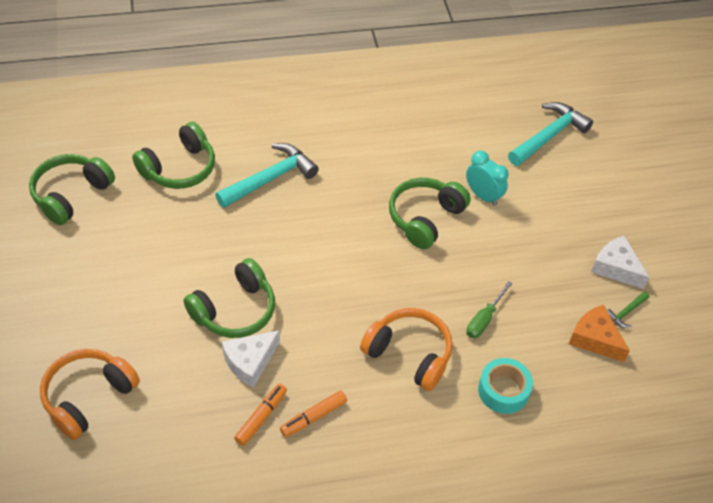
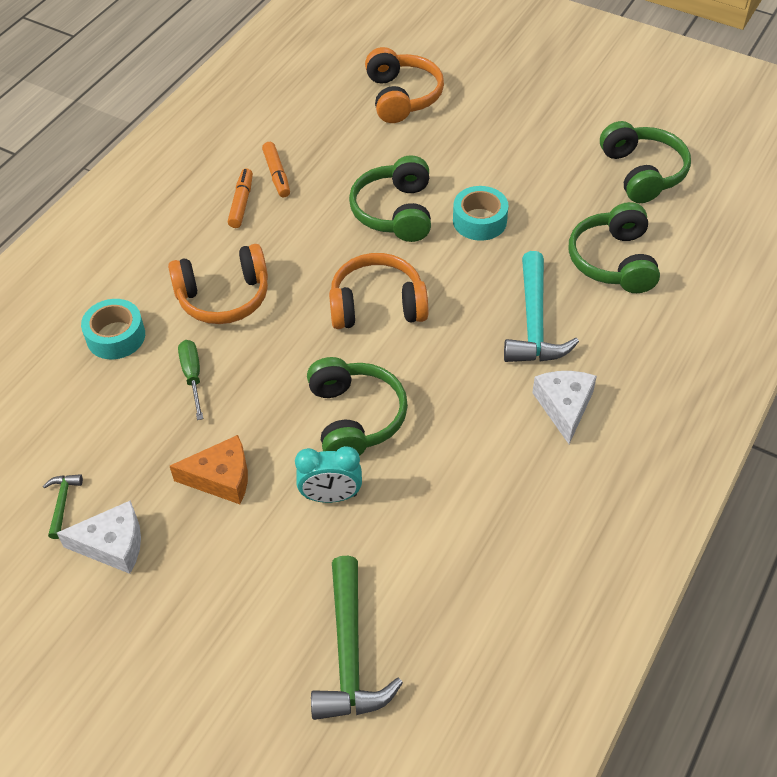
camera: 135 degrees right, 0 degrees up
(201, 256) = (479, 221): none -> turquoise tape
(250, 362) = (333, 194): white cheese -> white cheese (564, 407)
(332, 263) = (377, 305): none -> orange headphones
(549, 136) = (349, 653): turquoise hammer -> green hammer
(594, 339) = (72, 449): orange cheese -> orange cheese (221, 478)

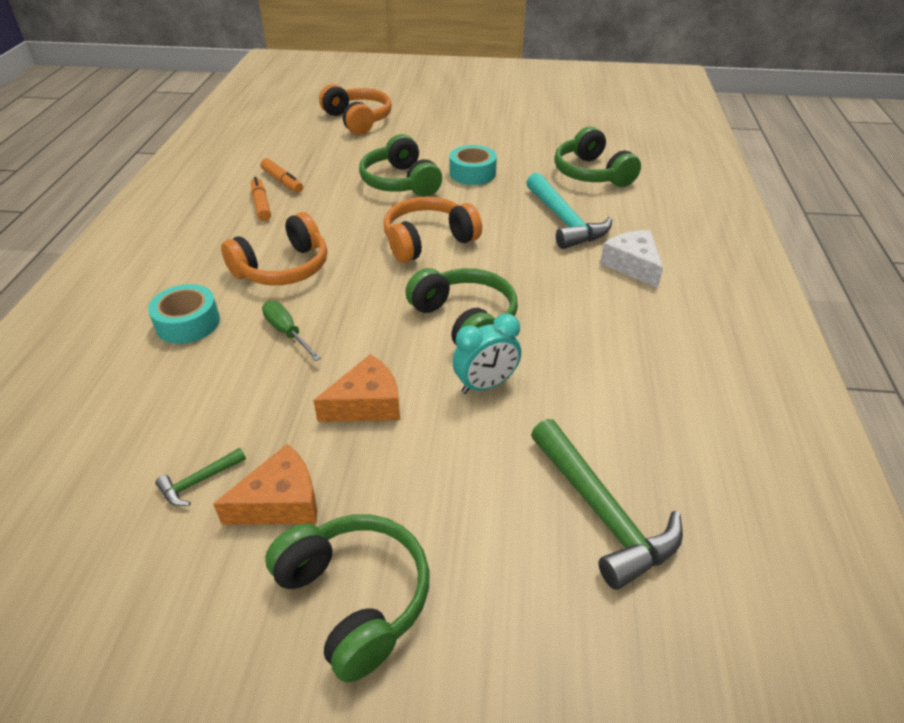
camera: 25 degrees left, 10 degrees down
(62, 503) = (199, 481): green hammer -> green hammer turned 105 degrees counterclockwise
(113, 545) = (281, 502): white cheese -> orange cheese
(642, 173) = (569, 125): green headphones -> green headphones (354, 599)

